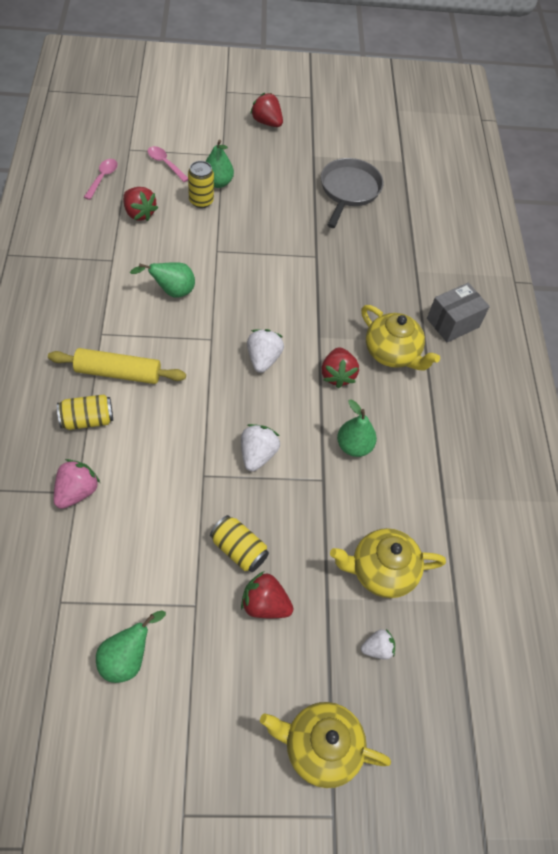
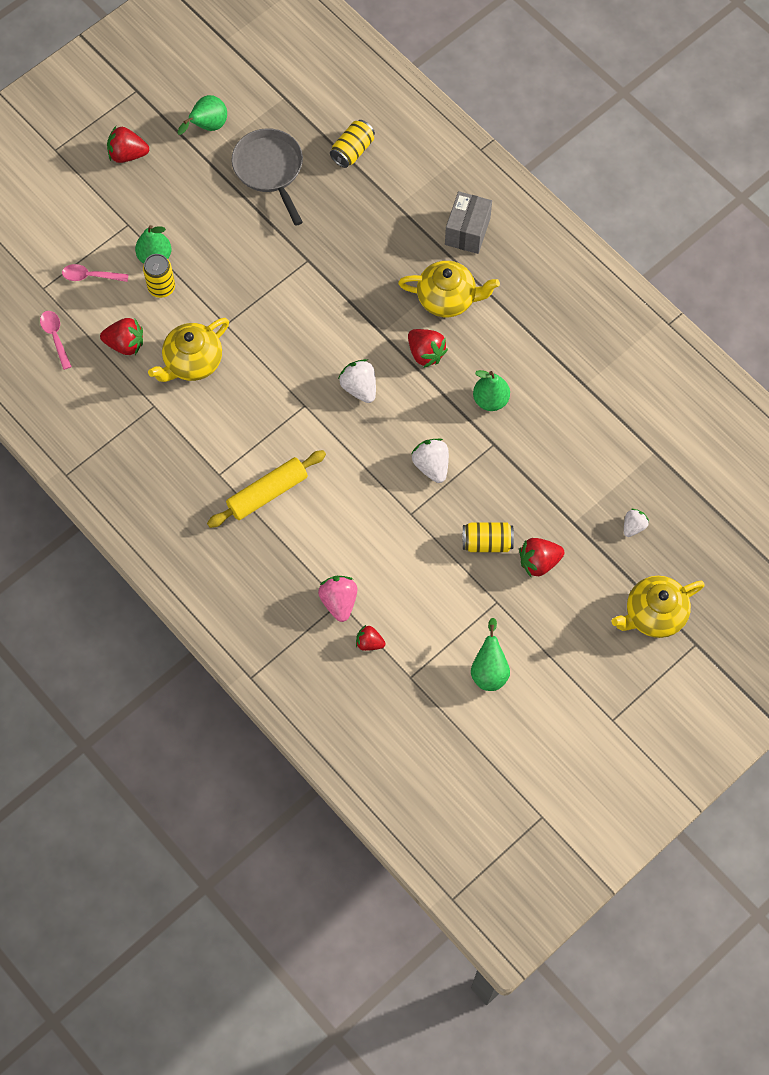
camera: 35 degrees left, 10 degrees up
(62, 544) = (369, 642): none -> red strawberry
(87, 420) = (287, 547): yellow can -> yellow can (352, 151)
(172, 291) = (231, 391): green pear -> green pear (207, 126)
(381, 571) = (591, 474): yellow teapot -> yellow teapot (192, 362)

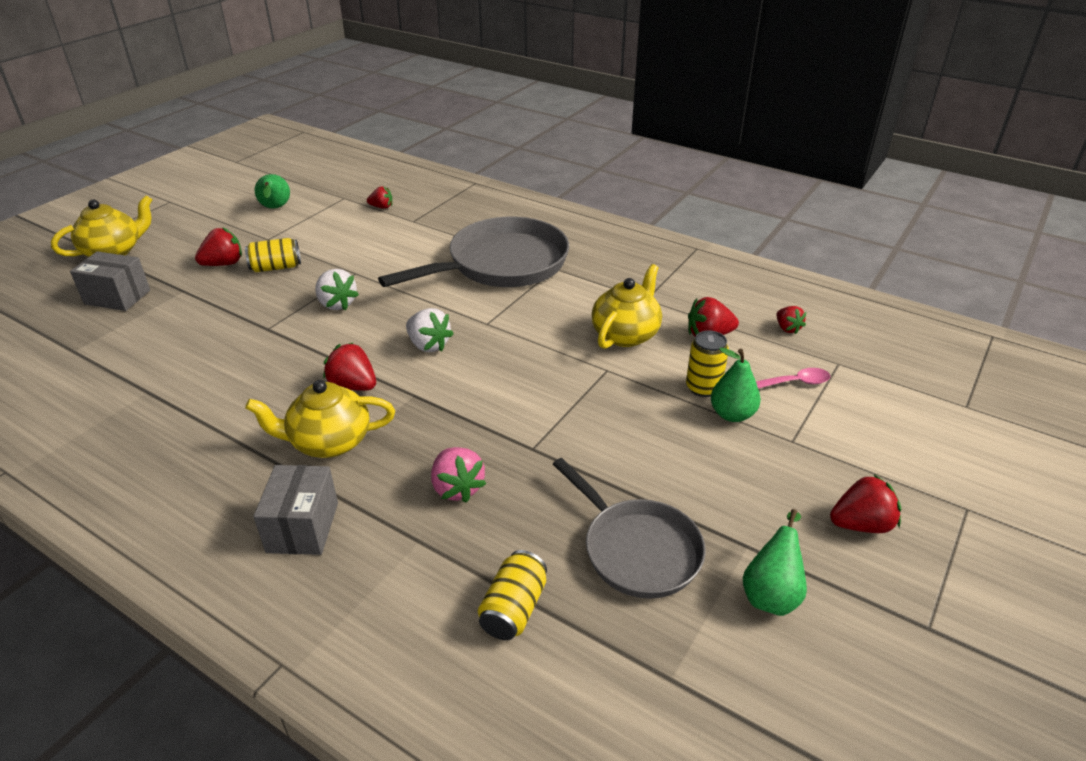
camera: 165 degrees right, 30 degrees down
(55, 337) = (787, 328): pink spoon -> red strawberry
(267, 493) = (501, 264): yellow rolling pin -> grey pan
(339, 601) = (413, 221): pink strawberry -> pink strawberry (457, 488)
(490, 400) = (270, 360): green pear -> none
(633, 526) = (117, 297): white strawberry -> grey box

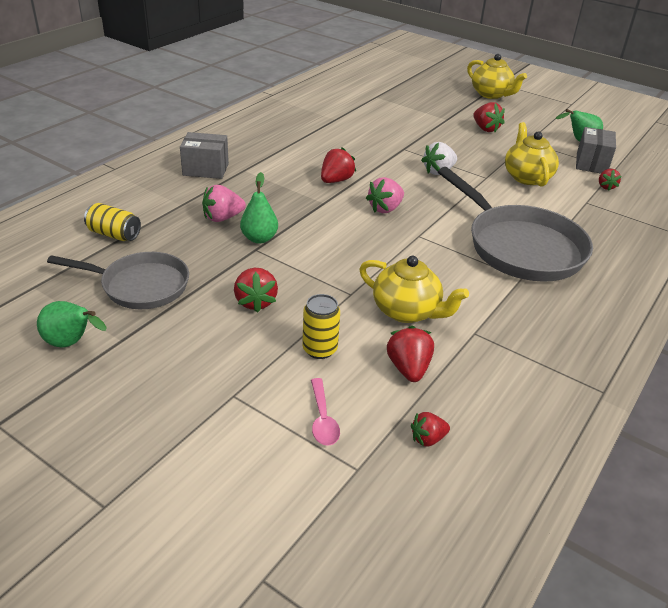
camera: 90 degrees right, 0 degrees up
(117, 297) = (435, 101): grey box -> grey box (591, 163)
(276, 267) = (485, 147): yellow can -> none
(329, 442) = (278, 174): yellow teapot -> yellow teapot (526, 177)
(428, 345) = (385, 209): white strawberry -> pink strawberry
(636, 549) = (140, 286): grey pan -> grey pan turned 135 degrees counterclockwise
(732, 414) = (278, 361): green pear -> green pear (259, 238)
(861, 524) = (115, 415): red strawberry -> red strawberry (255, 302)

